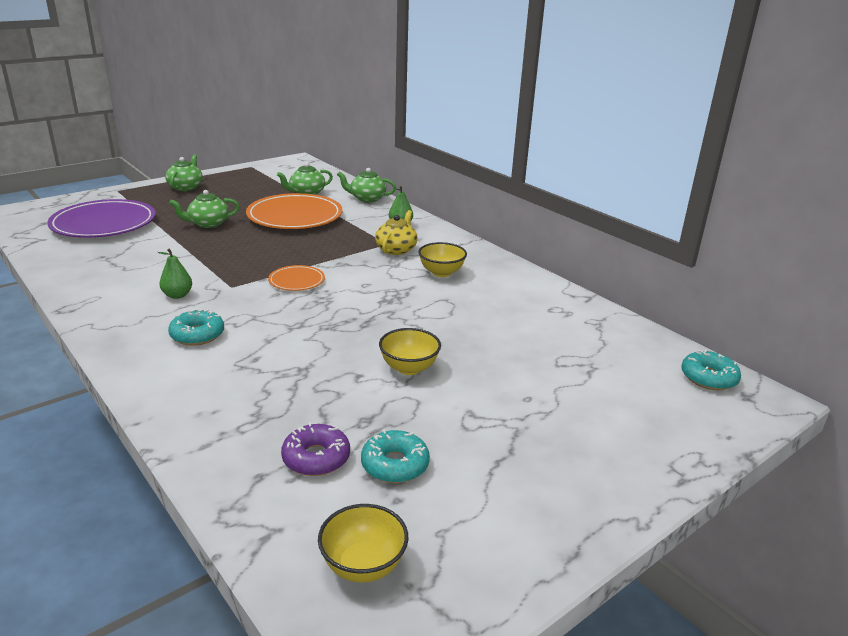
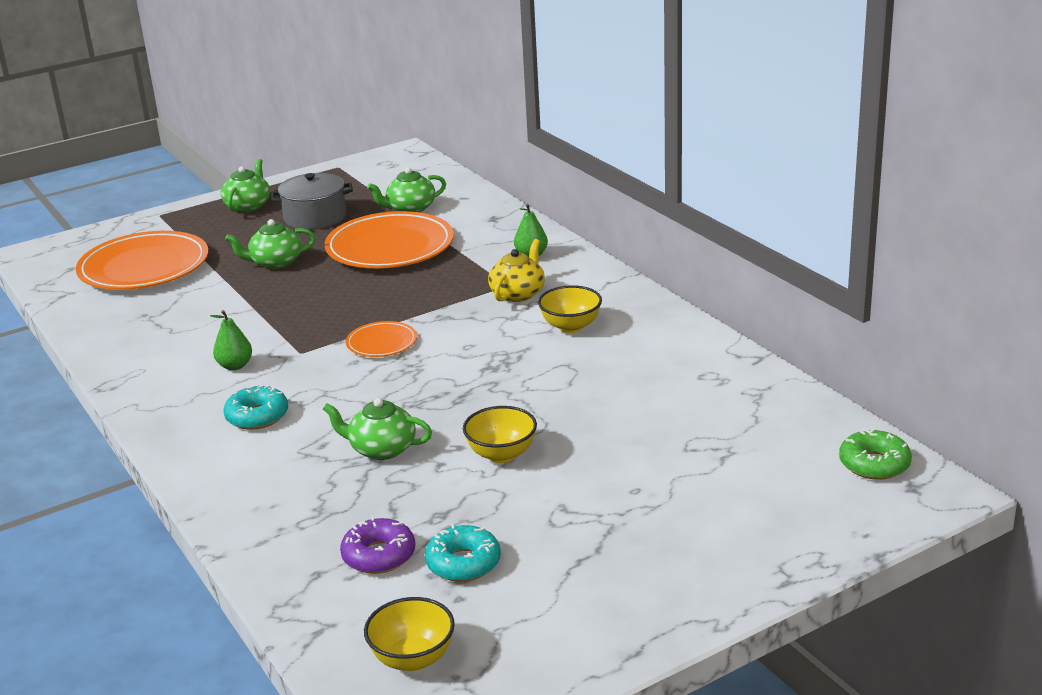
camera: 10 degrees right, 0 degrees up
(104, 224) = (144, 267): purple plate -> orange plate
(237, 196) = (315, 217): none -> grey pot
(367, 198) = (493, 214): green teapot -> green teapot (381, 449)
(708, 378) = (874, 464): turquoise donut -> green donut

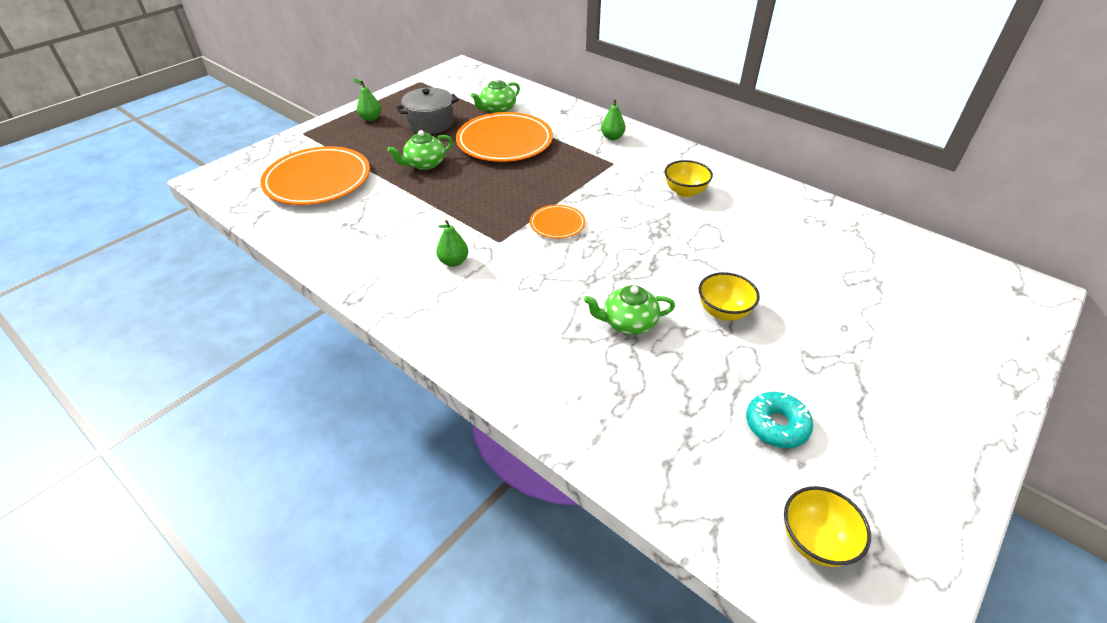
camera: 20 degrees left, 15 degrees up
(248, 206) = (371, 118): green teapot -> green pear
(257, 416) = (505, 308): turquoise donut -> none
(379, 555) = (704, 432): purple donut -> none
(518, 294) = (627, 169): yellow teapot -> none
(874, 464) = (978, 276): green donut -> none

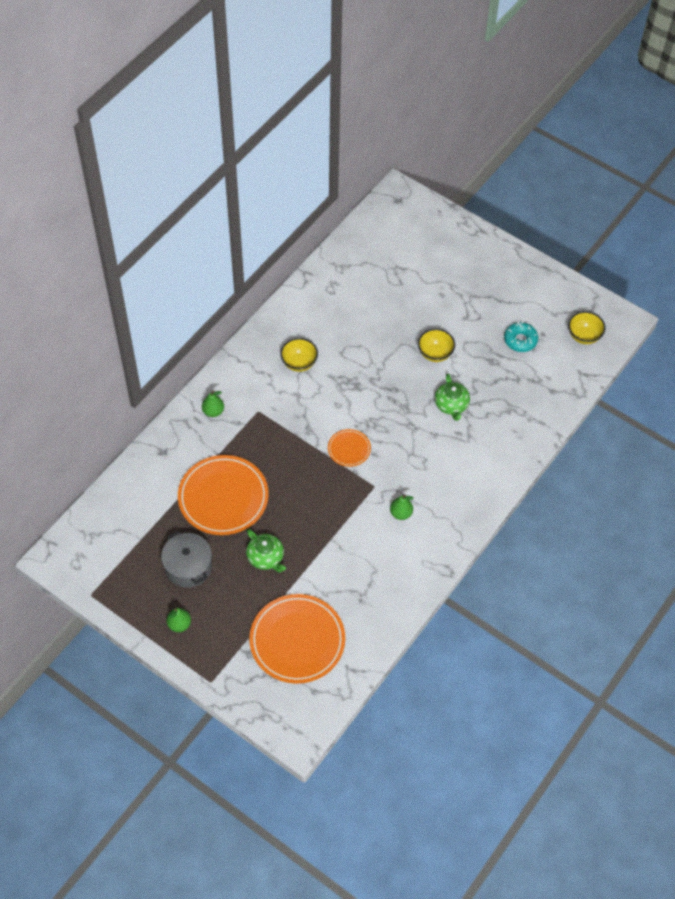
camera: 95 degrees left, 15 degrees up
(497, 109) = (158, 510): green teapot -> none

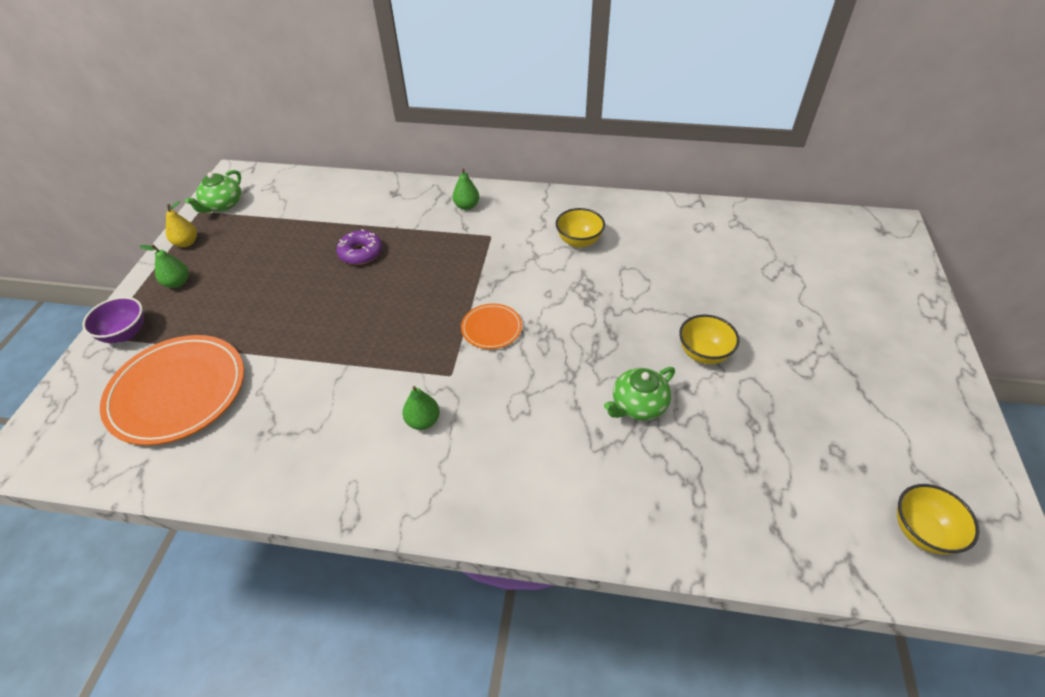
camera: 65 degrees right, 10 degrees down
(130, 610) = (186, 243): none -> yellow pear
(188, 567) = (257, 261): grey pot -> none
(217, 666) = (125, 333): none -> purple bowl
(223, 497) = (361, 253): orange plate -> purple donut
(266, 557) = (293, 316): green teapot -> green teapot (223, 205)
(520, 340) = (822, 443): turquoise donut -> none

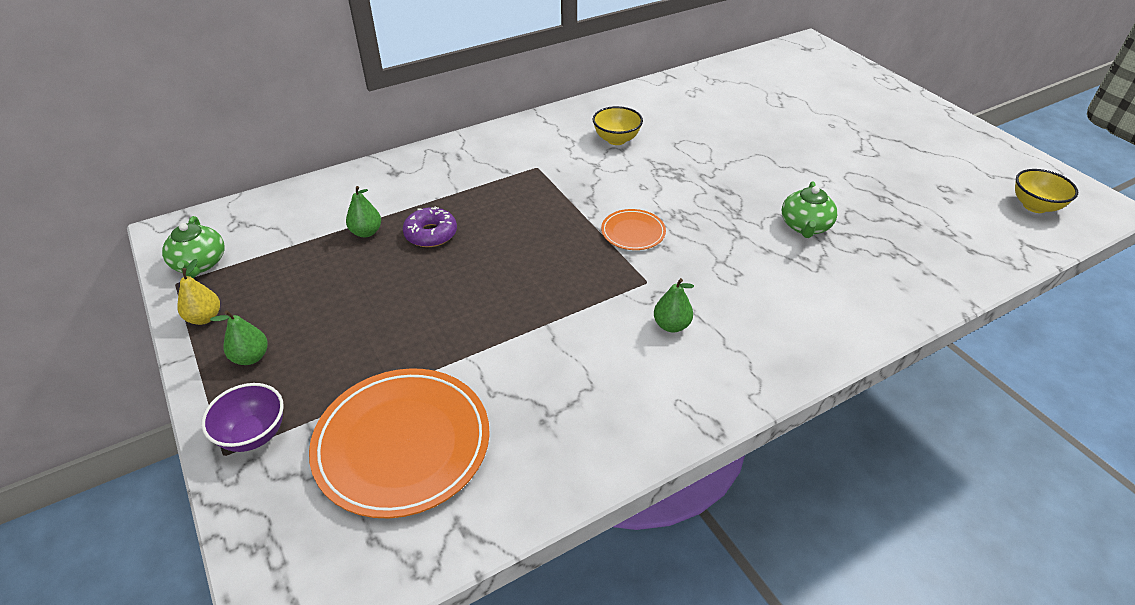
camera: 40 degrees left, 5 degrees down
(466, 206) = (483, 154): green pear -> green pear (366, 232)
(703, 353) = (801, 172): yellow bowl -> none

